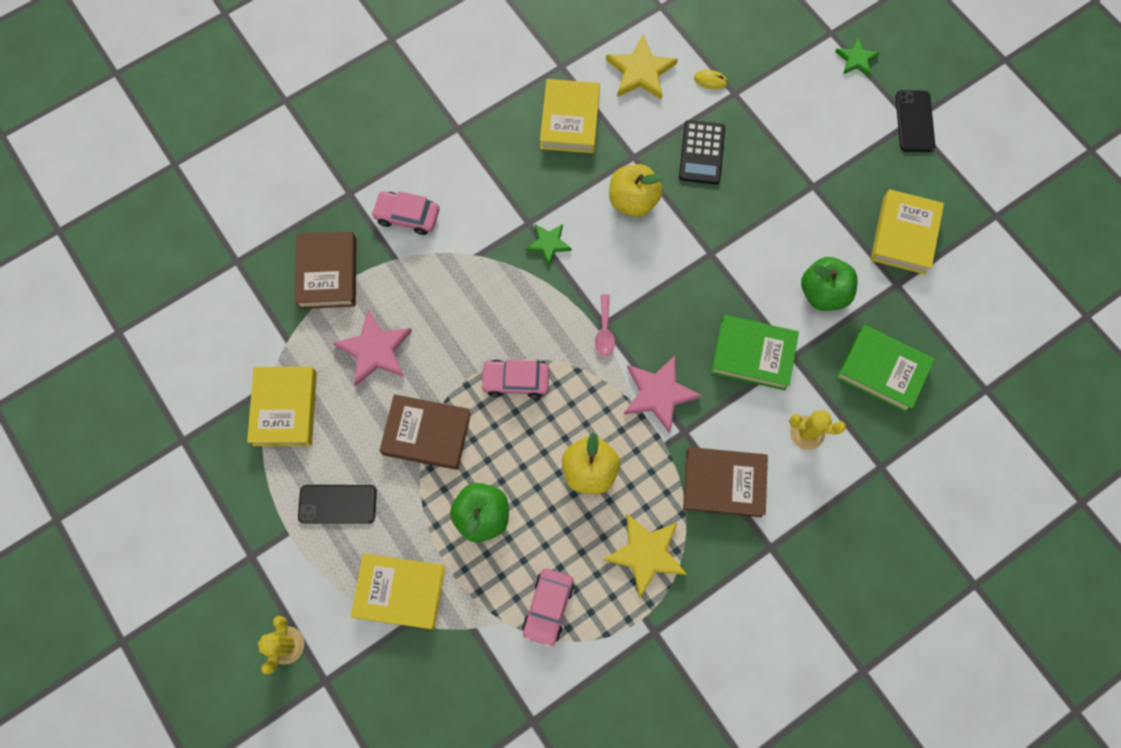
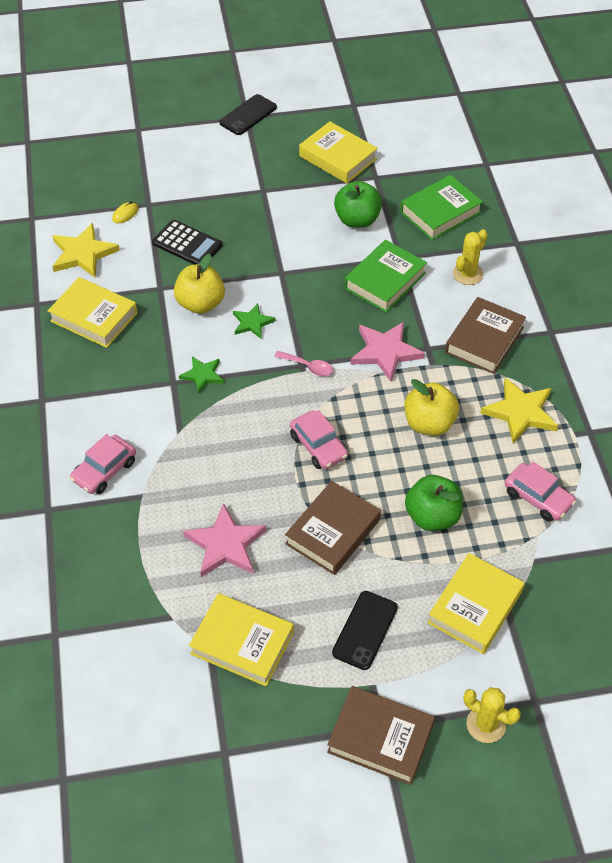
camera: 65 degrees left, 20 degrees down
(328, 273) = (121, 557): brown book -> brown book (380, 738)
(515, 381) = (318, 446): pink car -> pink car turned 60 degrees counterclockwise
(856, 59) = (172, 125): green star -> green star (252, 323)
(914, 121) = (248, 115): black phone -> black phone turned 75 degrees counterclockwise

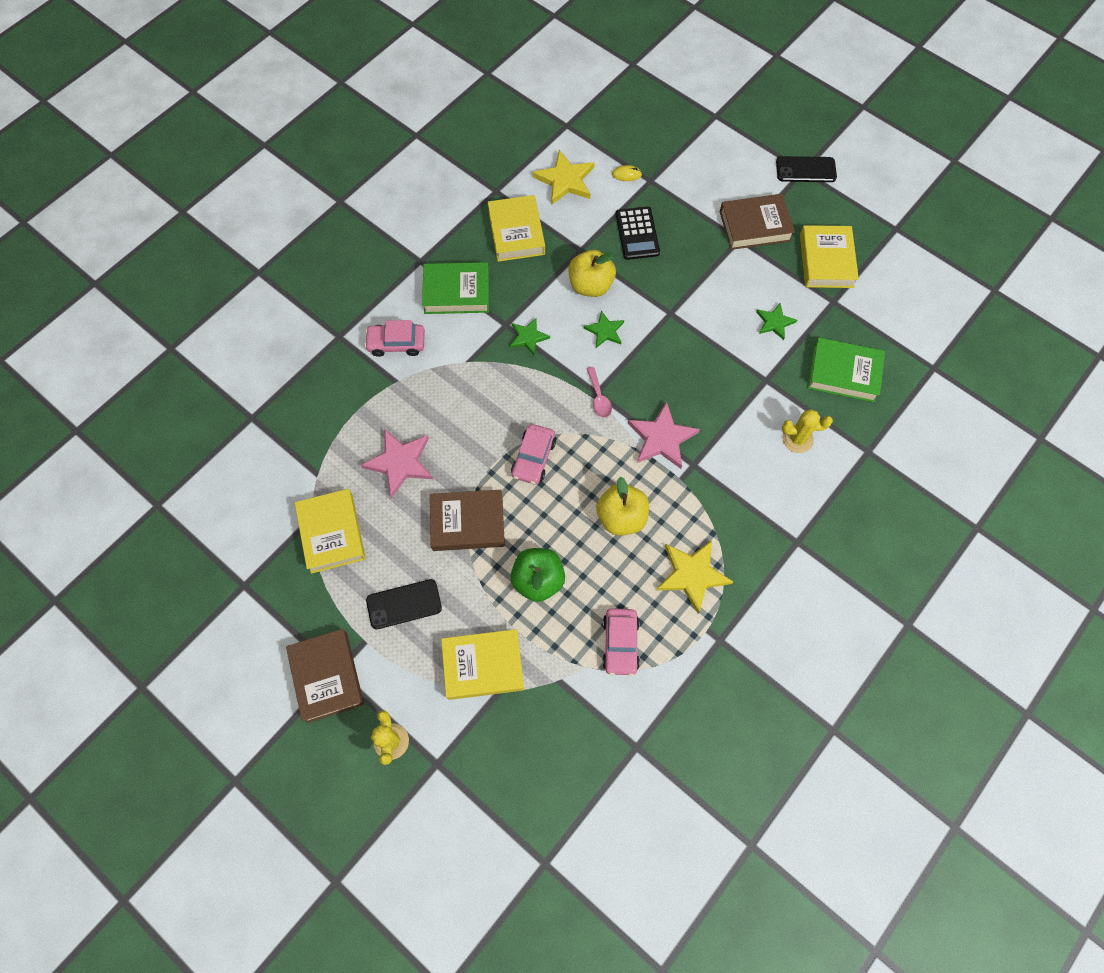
camera: 50 degrees right, 15 degrees up
(357, 220) = (774, 322): green apple -> green star
(385, 281) = (731, 386): green book -> green book (456, 292)
(484, 340) = (740, 499): brown book -> brown book (755, 226)

